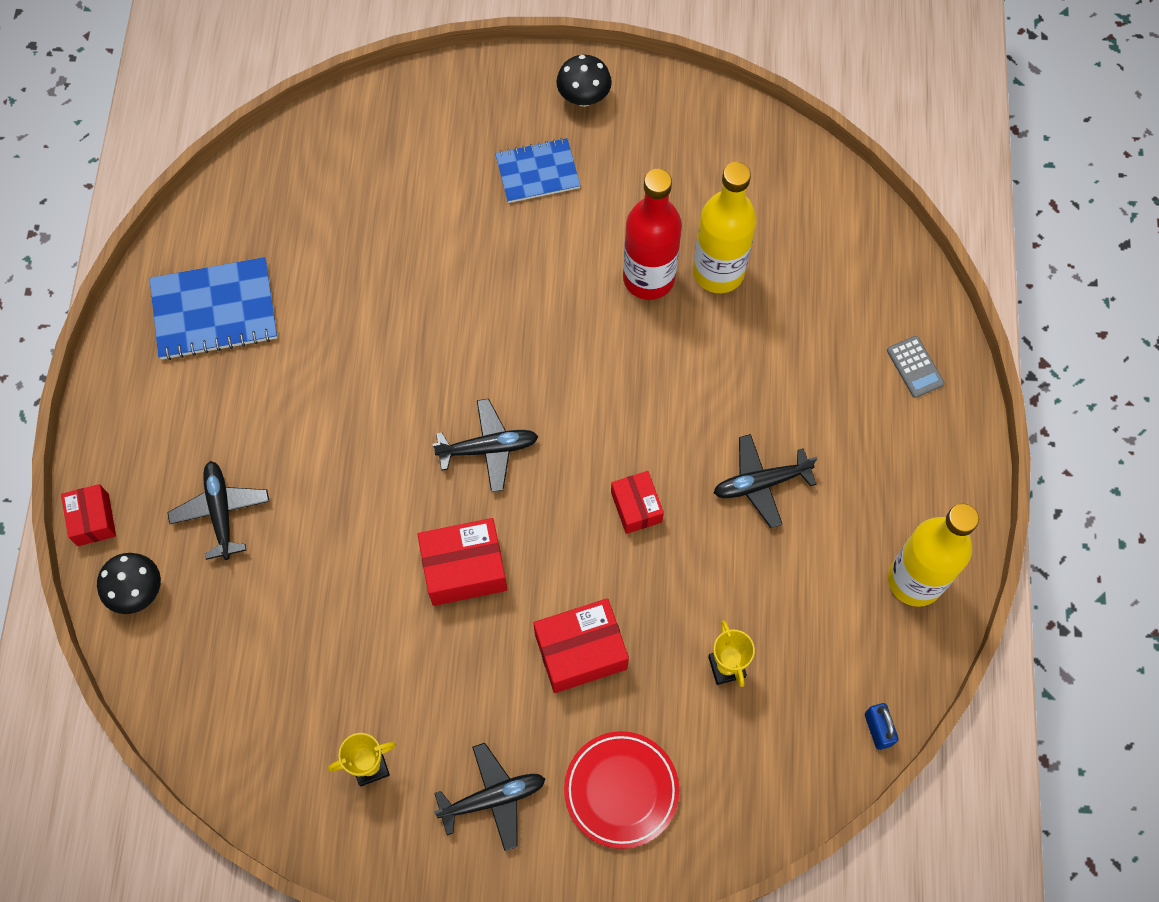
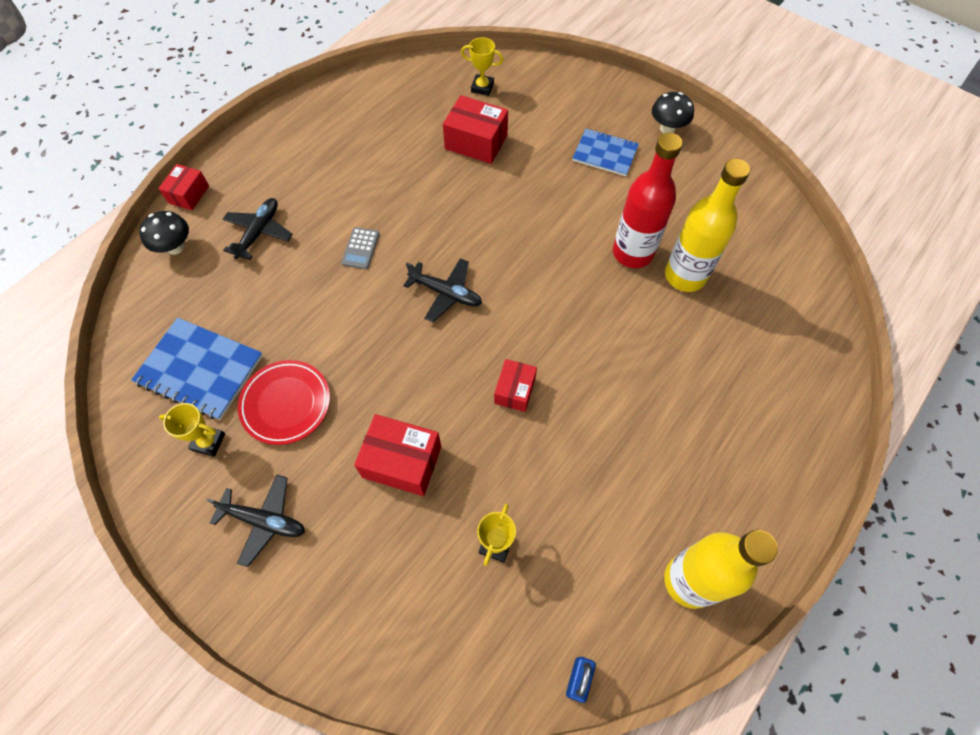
camera: 35 degrees right, 5 degrees down
(214, 310) = (351, 125): blue notebook -> blue notebook (200, 369)
(333, 165) = (482, 87): none -> yellow trophy
(464, 569) = (370, 357): red box -> red box (476, 142)
(621, 790) = (352, 580): red plate -> red plate (286, 404)
(760, 483) = (616, 431): black plane -> none
(915, 367) = (794, 423): grey calculator -> grey calculator (360, 248)

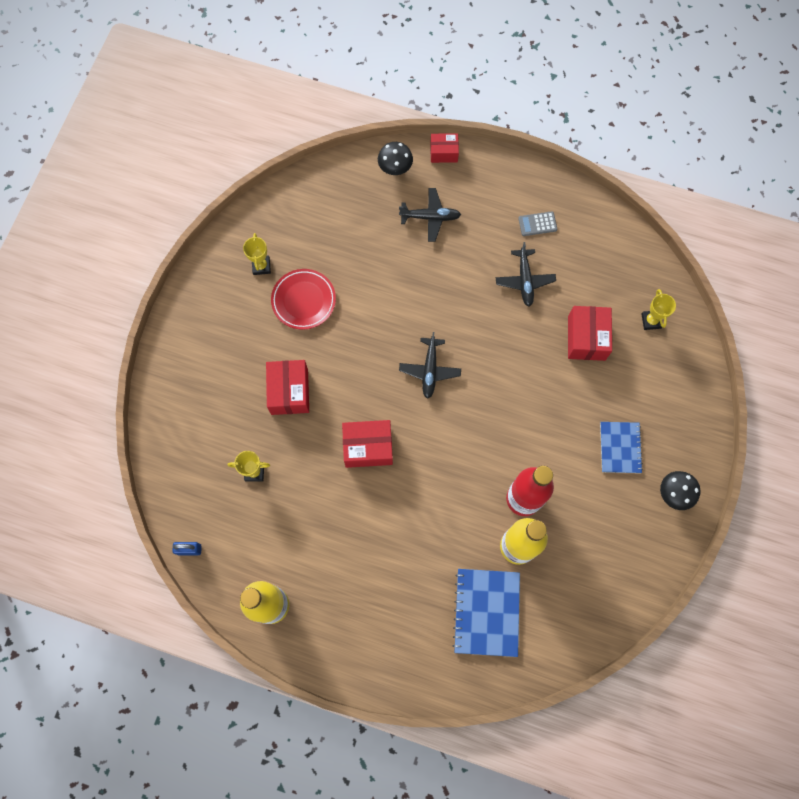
camera: 70 degrees right, 10 degrees up
(200, 369) = (308, 235): blue notebook -> blue notebook (486, 612)
(264, 521) = (223, 325): black plane -> black plane (524, 280)
(360, 248) = (445, 294): grey calculator -> grey calculator (537, 224)
(515, 390) = (368, 447): red box -> red box, size x1.59

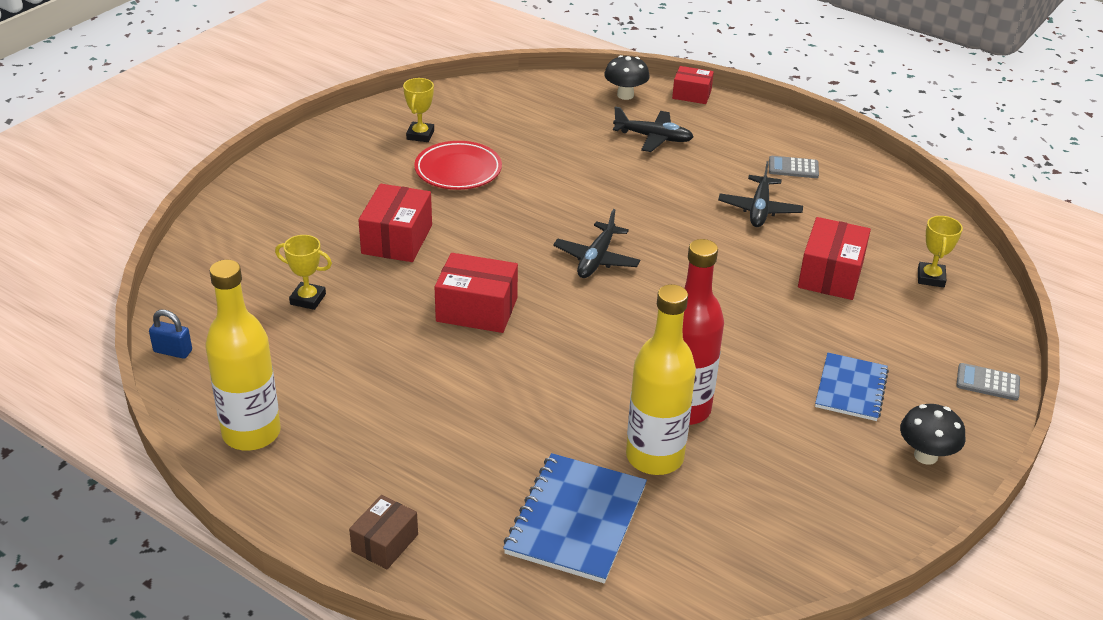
camera: 15 degrees right, 35 degrees down
(384, 666) = (385, 543): none -> brown box
(701, 415) = (987, 382): none -> grey calculator

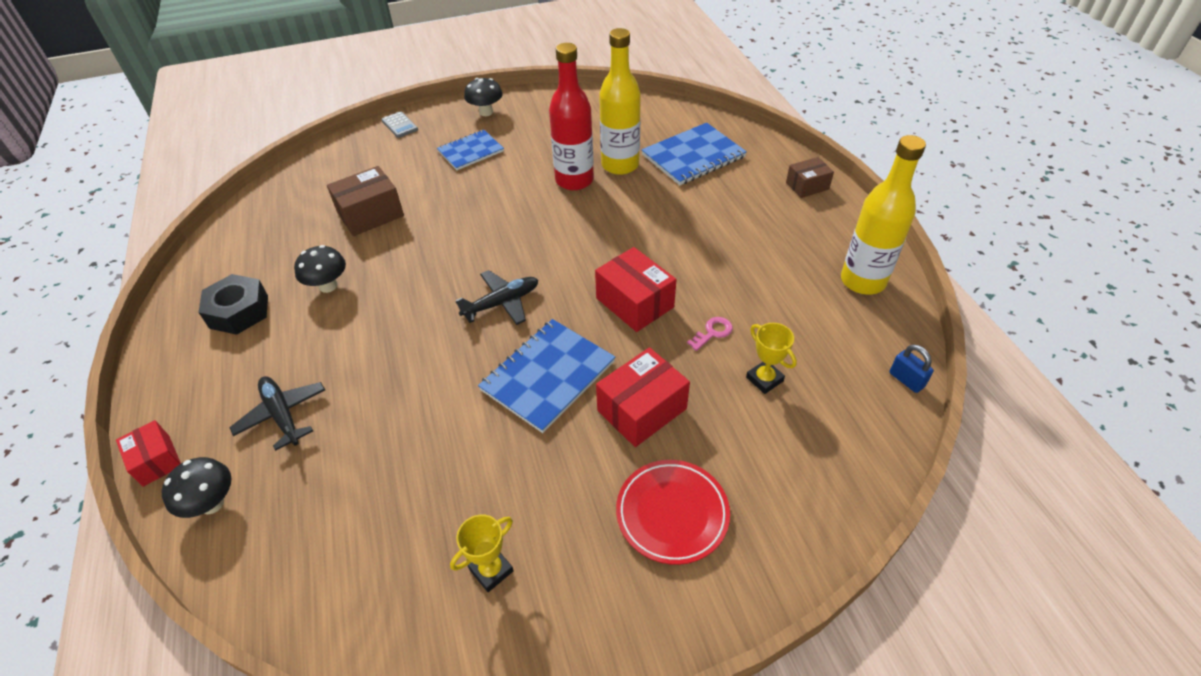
camera: 140 degrees left, 10 degrees up
(381, 316) = (712, 332): none -> pink key
(458, 170) = (507, 477): red plate -> red plate (672, 514)
(494, 229) = (548, 376): none -> blue notebook
(759, 209) = (328, 286): black plane -> black mushroom
(793, 168) = (239, 311): grey calculator -> black nut
(830, 275) = (370, 214): red box -> brown box
(930, 278) = (319, 185): yellow trophy -> none

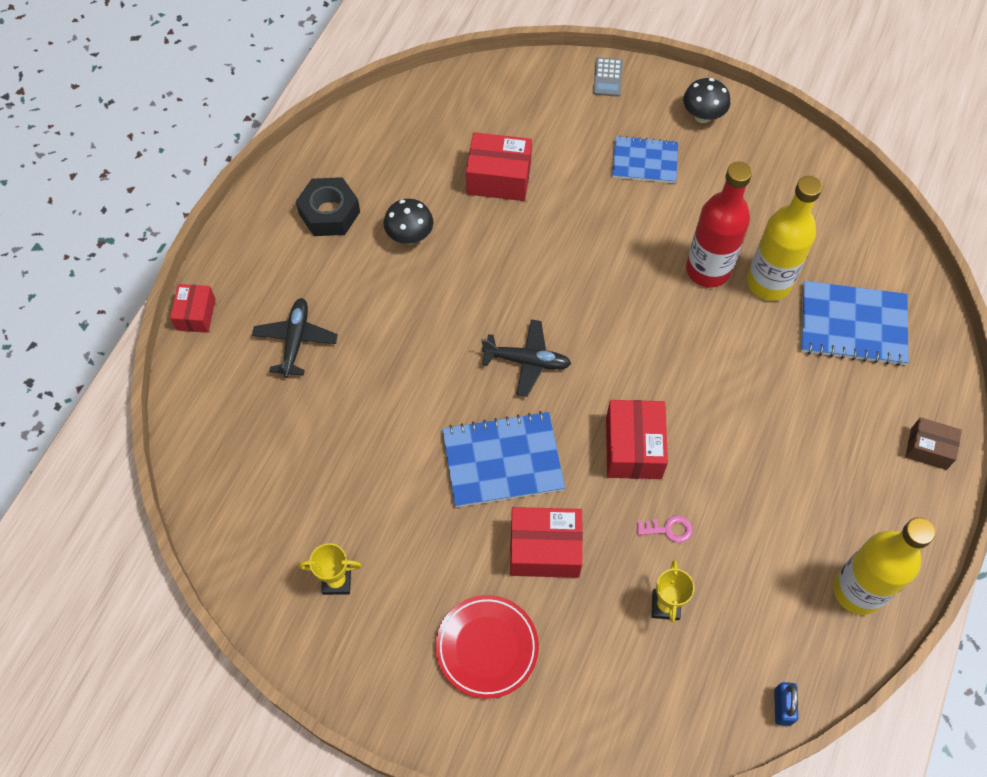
camera: 40 degrees right, 15 degrees up
(212, 503) = (208, 380): black mushroom -> none
(370, 214) = (499, 178): brown box -> red box

